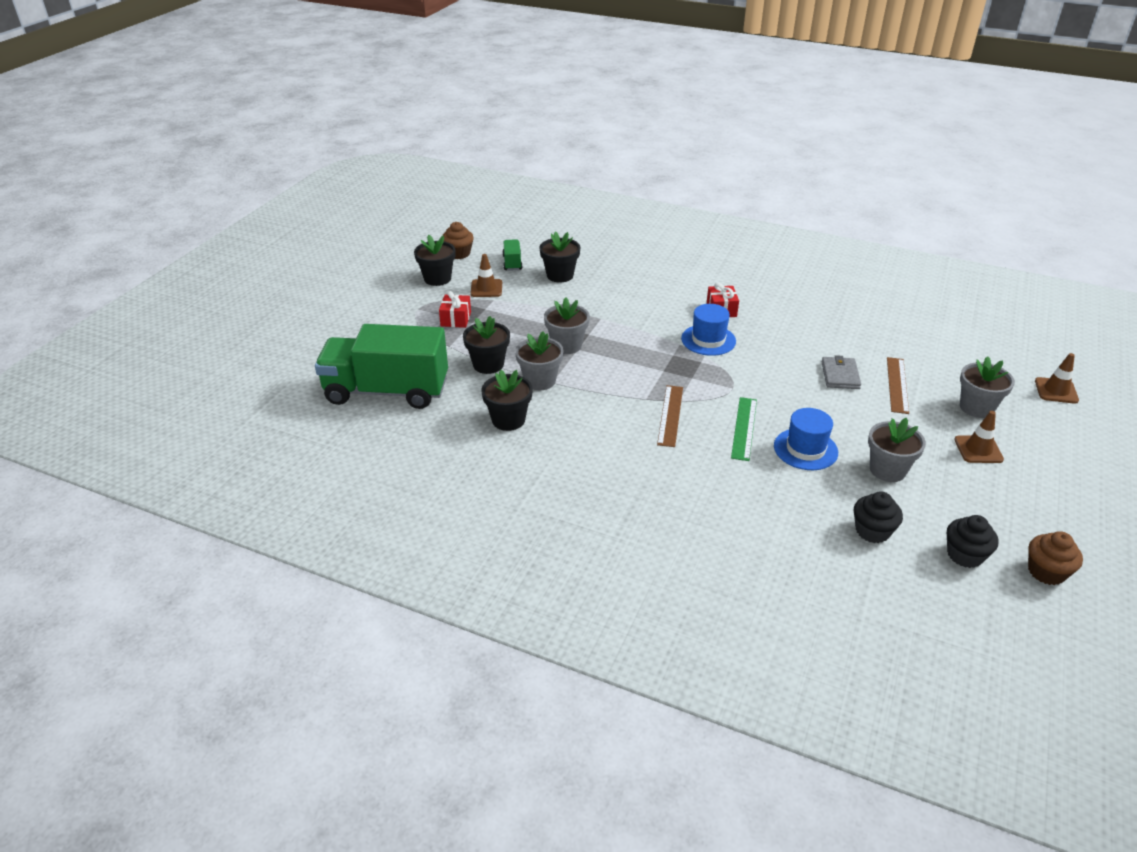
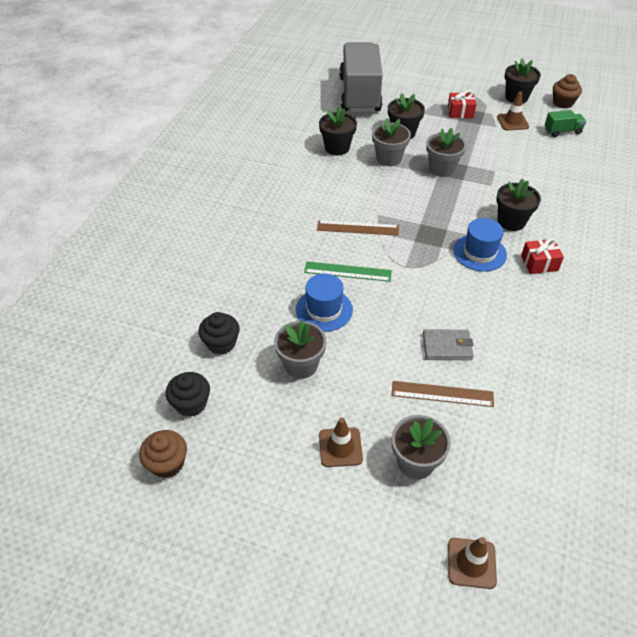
camera: 85 degrees right, 10 degrees up
(387, 391) = (360, 94): green truck -> grey truck
(560, 275) = (554, 159): black flower pot -> black flower pot (511, 221)

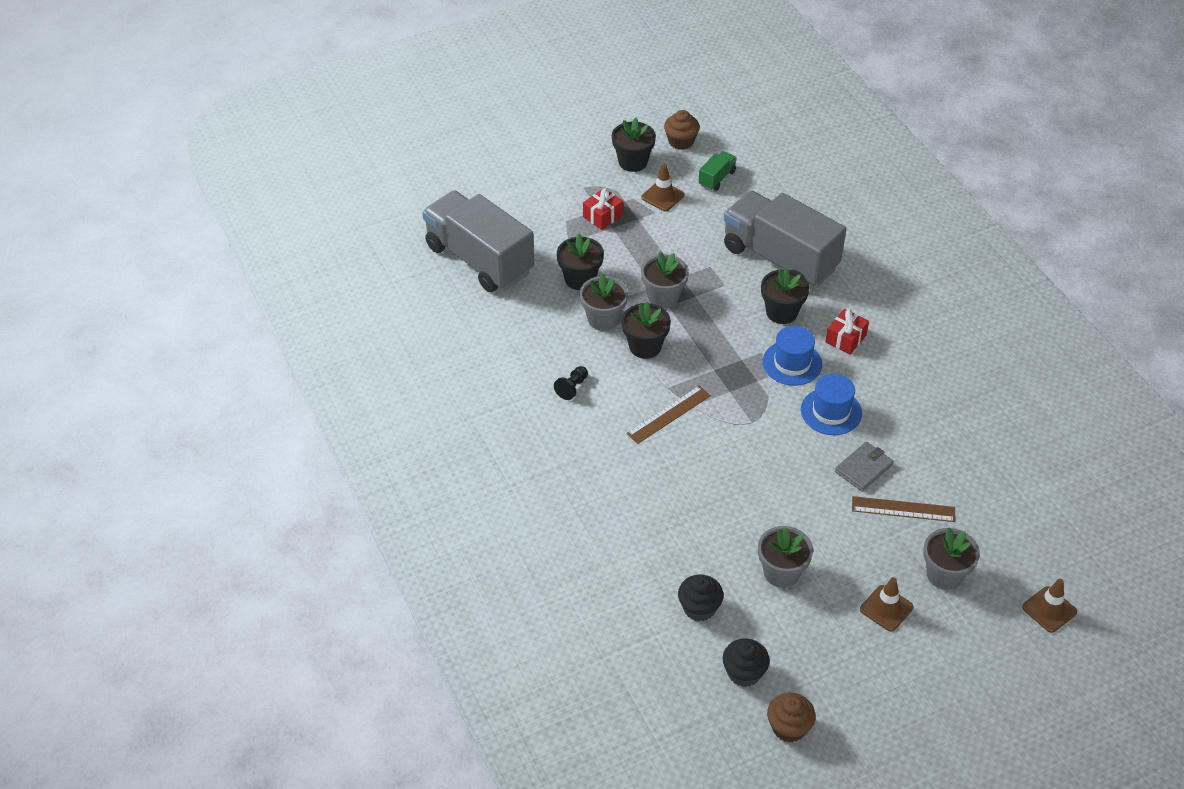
camera: 45 degrees left, 0 degrees up
(321, 179) = (572, 388): none -> black pawn
(324, 310) = (739, 512): blue hat -> blue hat (831, 411)
(337, 148) = (540, 341): black flower pot -> black flower pot (645, 346)
(347, 271) = (713, 463): green ruler -> none
(442, 394) = (903, 509): brown ruler -> brown ruler turned 45 degrees clockwise
(550, 193) = (779, 258): none -> grey truck

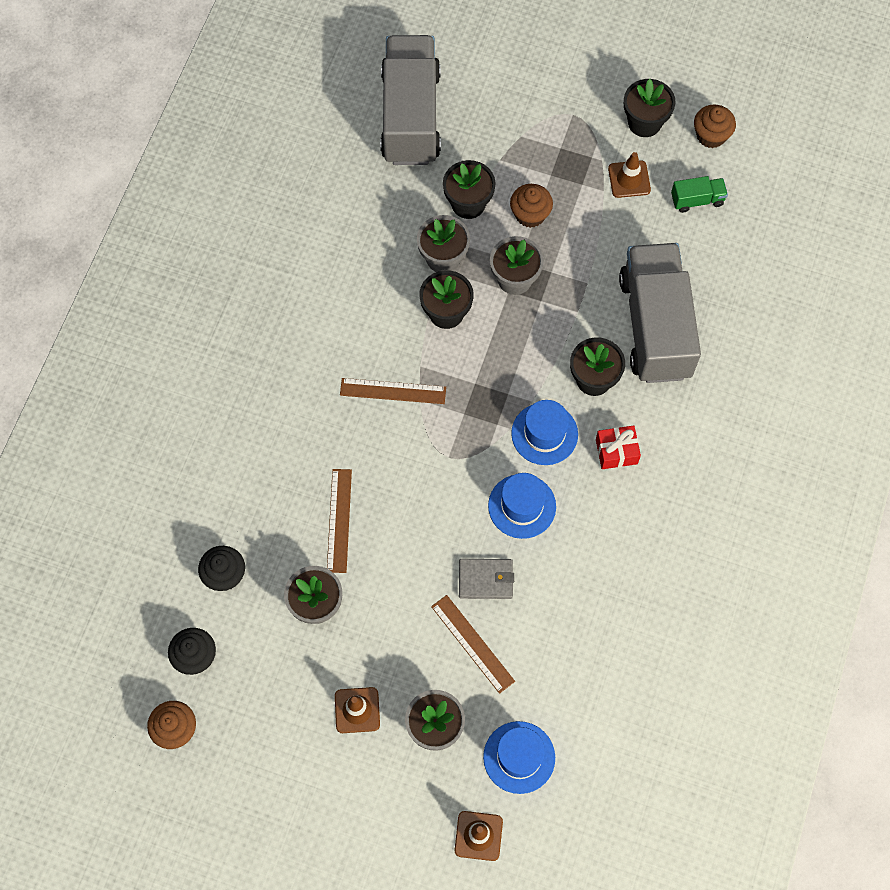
camera: 45 degrees right, 20 degrees up
(572, 388) = (348, 300): black pawn -> none
(602, 216) = (556, 157): red gift -> none
(627, 257) = (530, 214): none -> brown cupcake
(731, 513) = (339, 520): none -> brown ruler
(1012, 545) = (519, 757): none -> blue hat

